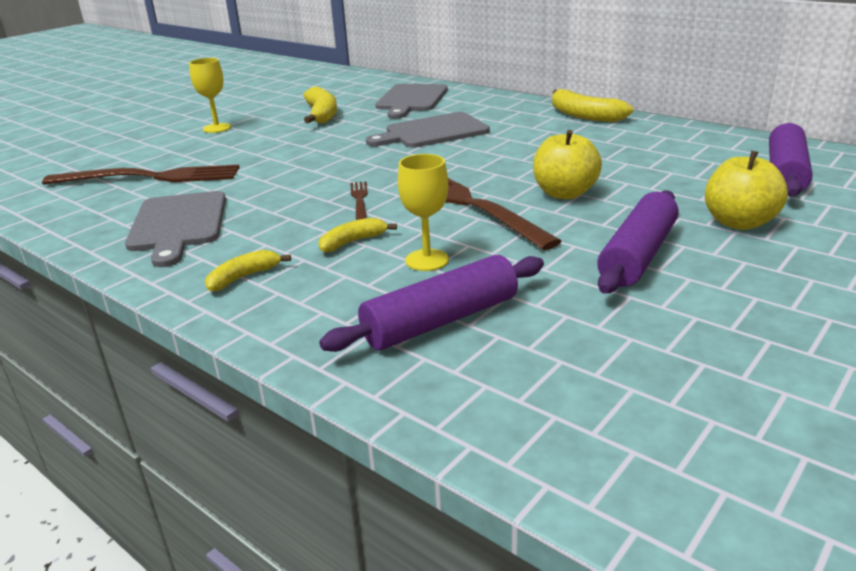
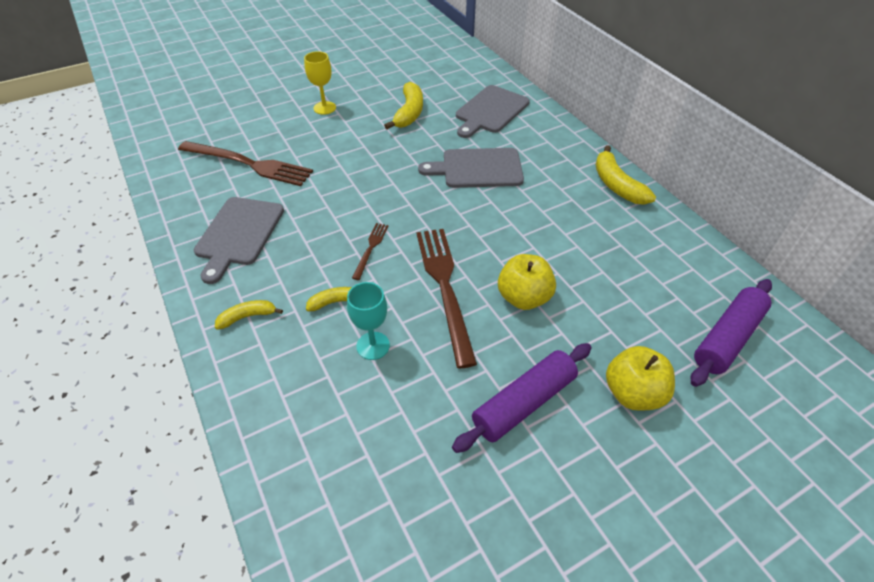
camera: 20 degrees right, 20 degrees up
(427, 260) = (373, 346): yellow goblet -> turquoise goblet
(441, 321) = (341, 421): purple rolling pin -> none

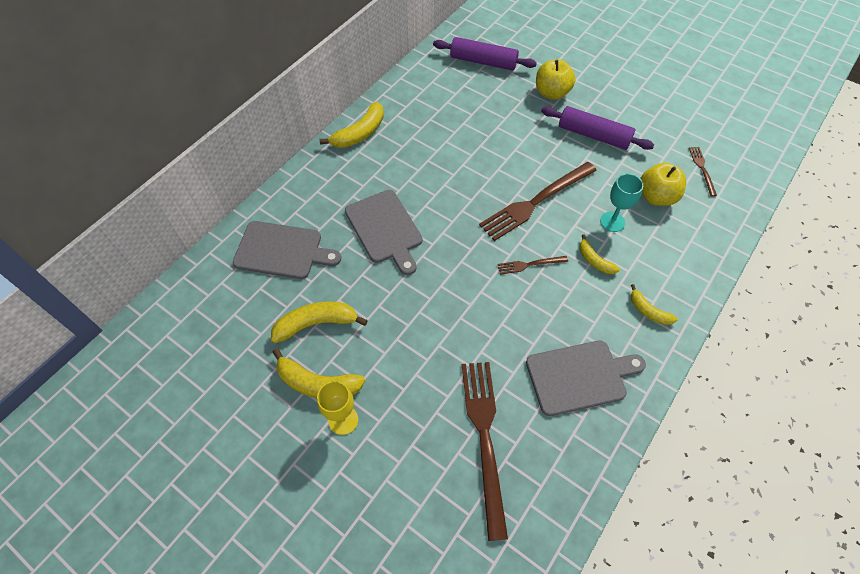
camera: 115 degrees left, 10 degrees up
(361, 103) = (317, 383): none -> yellow banana
(387, 518) = (702, 169): none -> brown fork
(523, 297) = (515, 157): yellow apple -> yellow apple (656, 197)

